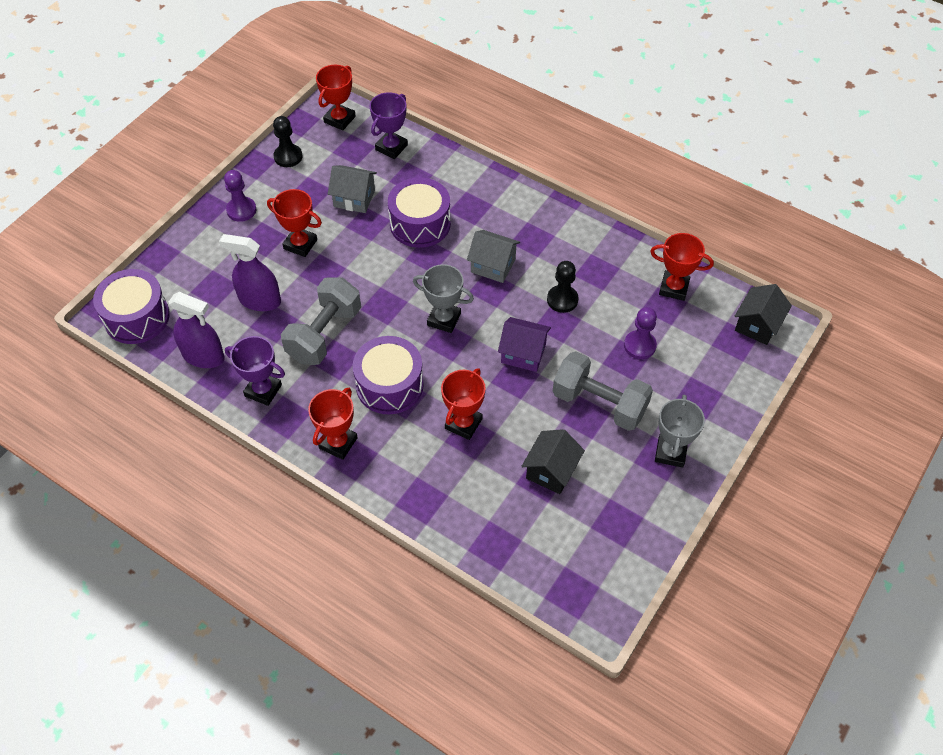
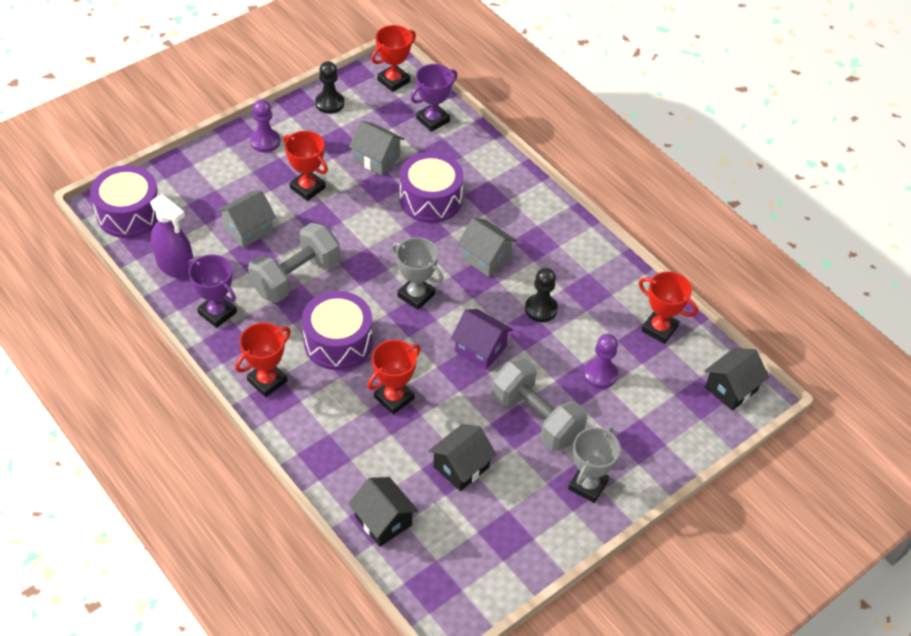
camera: 15 degrees right, 5 degrees down
(260, 300) = (248, 229): purple spray bottle -> grey house
(501, 545) = (383, 521): none -> black house

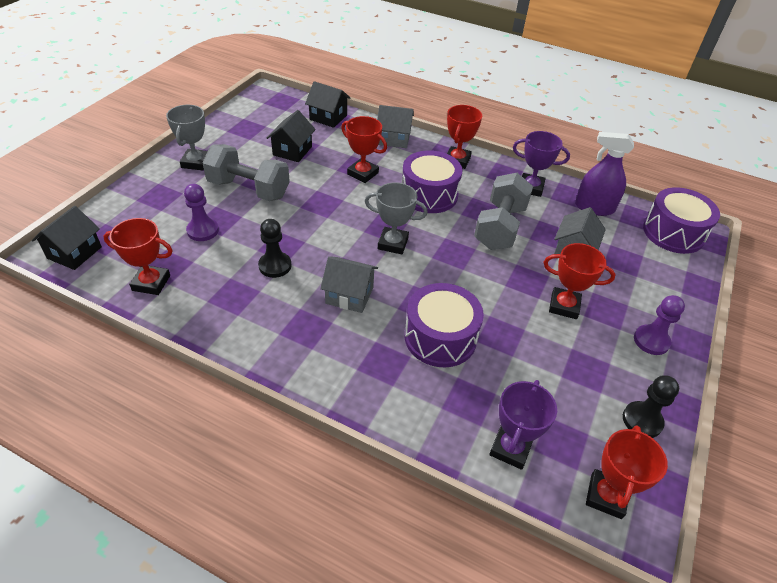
camera: 155 degrees right, 5 degrees down
(377, 159) = (529, 365): grey house -> grey house (394, 139)
(394, 398) = (363, 173): red trophy -> red trophy turned 75 degrees counterclockwise
(480, 349) = (315, 220): purple house -> none

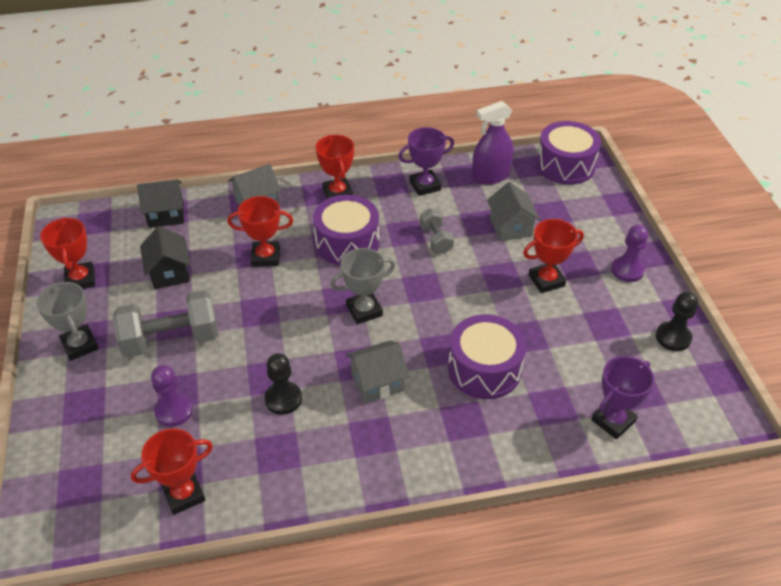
camera: 35 degrees left, 0 degrees up
(74, 253) = (64, 521): black house -> none
(500, 227) = (436, 239): grey dumbbell -> grey dumbbell, size x0.54
(510, 448) = (613, 421): purple trophy -> purple trophy turned 60 degrees clockwise
(606, 496) = (698, 409): red trophy -> red trophy (80, 279)

